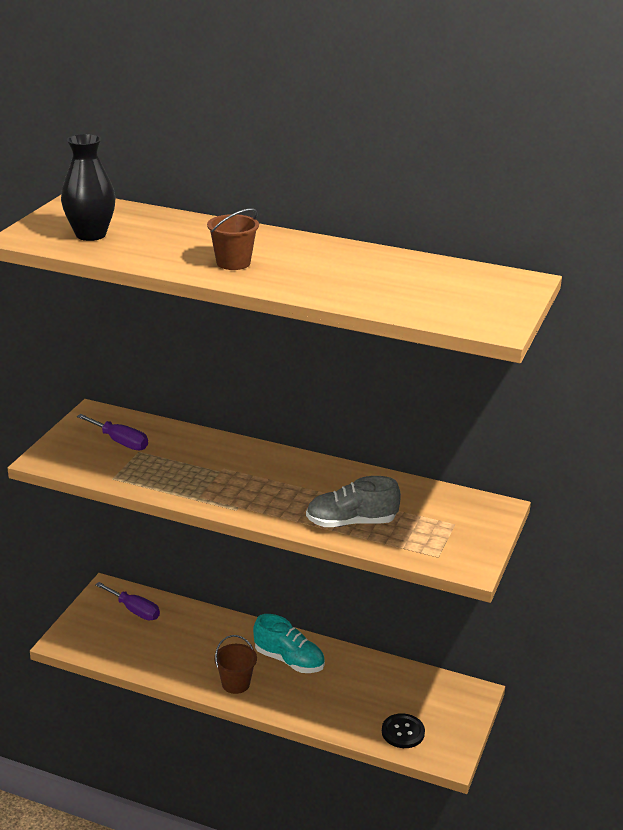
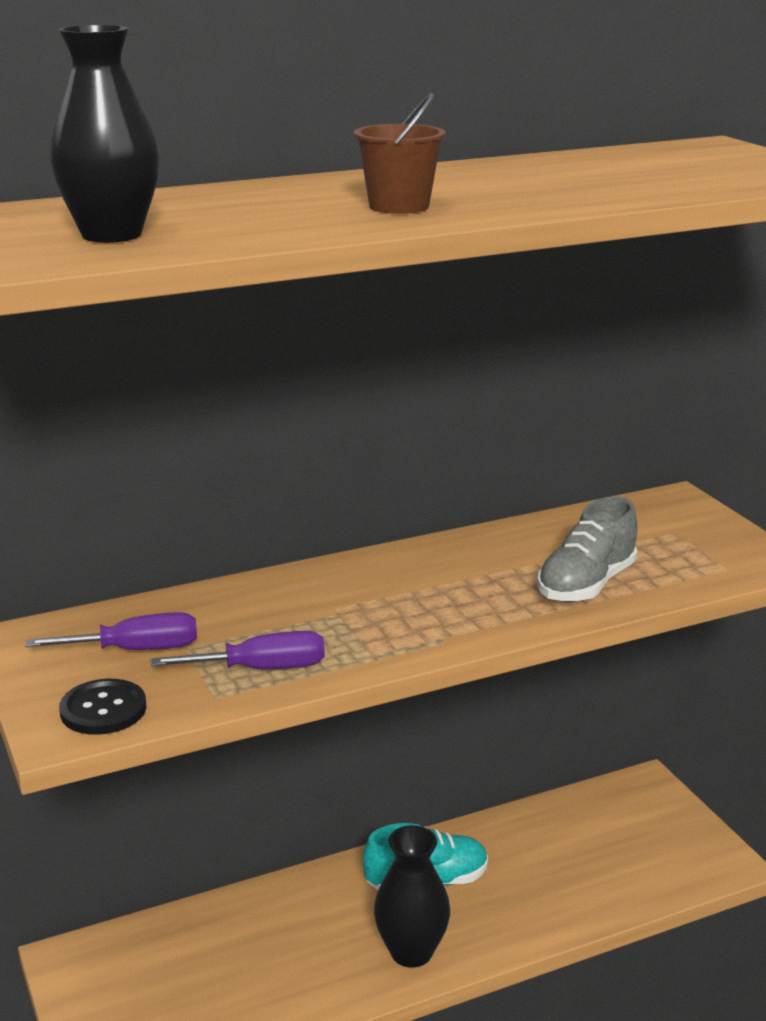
camera: 45 degrees left, 5 degrees down
(134, 610) = (148, 958): purple screwdriver -> purple screwdriver (261, 669)
(235, 683) = (411, 952): brown bucket -> black vase
(403, 732) = (651, 870): black button -> black button (103, 709)

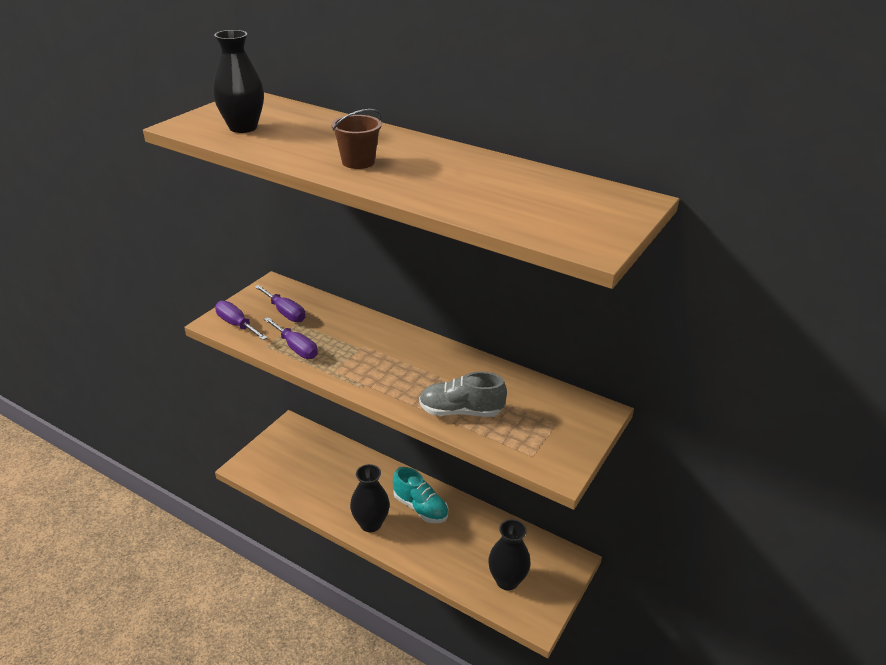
camera: 55 degrees right, 10 degrees up
(103, 709) = (236, 324): black button -> purple screwdriver
(638, 857) = (507, 580): none -> black vase

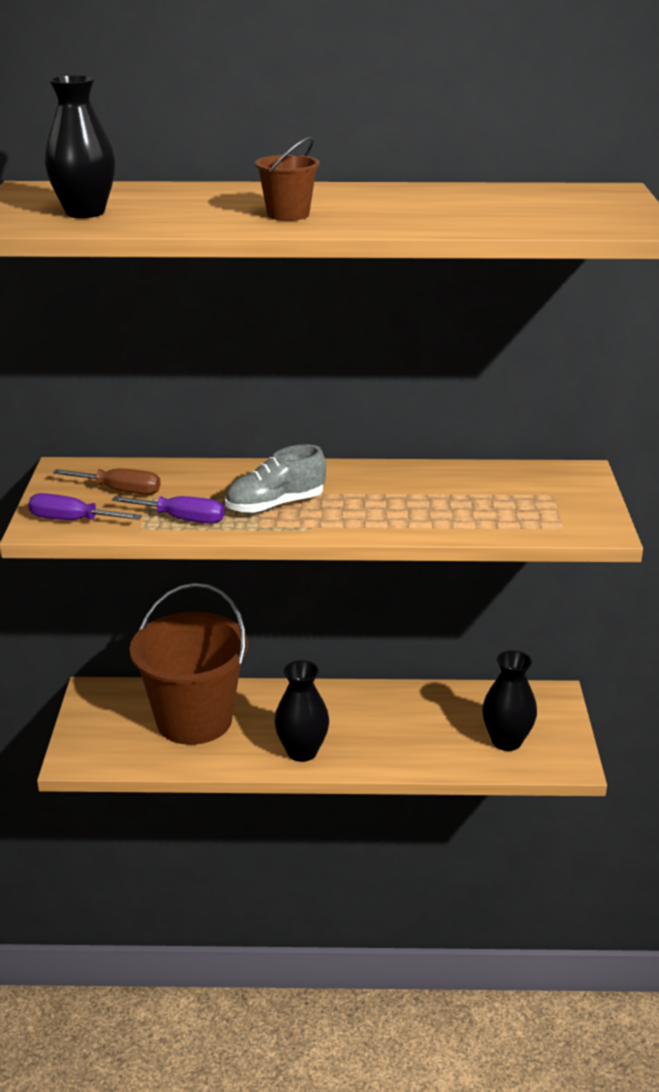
camera: 30 degrees left, 5 degrees down
(285, 312) = (120, 491): purple screwdriver -> brown screwdriver
(328, 471) = (194, 720): none -> brown bucket
(420, 507) = (345, 712): turquoise shoe -> none
(460, 411) = (446, 516): grey shoe -> grey shoe (275, 505)

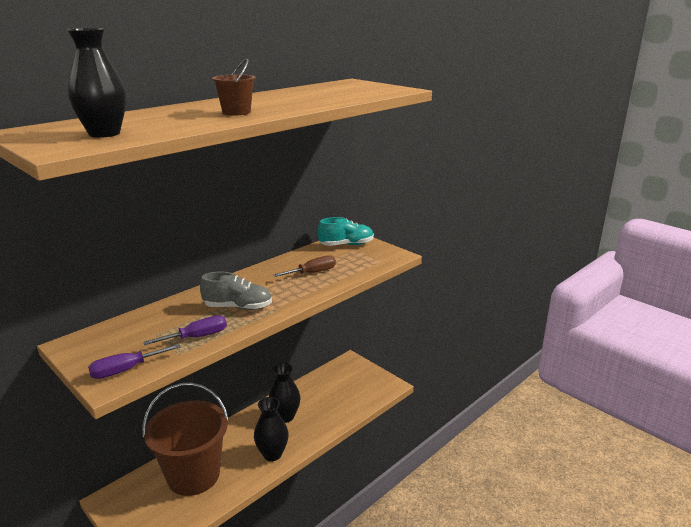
camera: 45 degrees left, 5 degrees down
(120, 491) = (131, 340): brown screwdriver -> brown screwdriver (312, 273)
(275, 505) = (238, 307): grey shoe -> grey shoe turned 105 degrees counterclockwise
(506, 741) = (355, 391): black vase -> black vase (285, 416)
(552, 482) = (346, 245): none -> turquoise shoe

